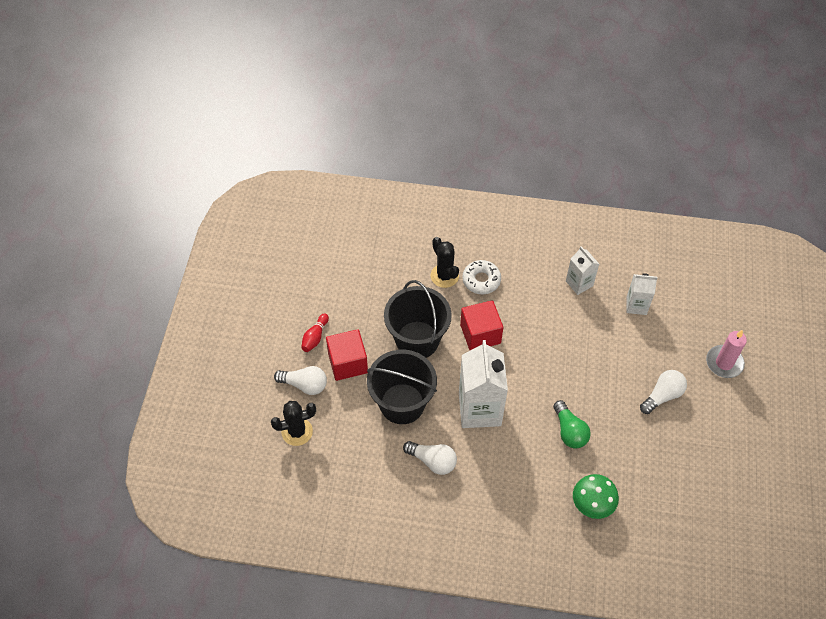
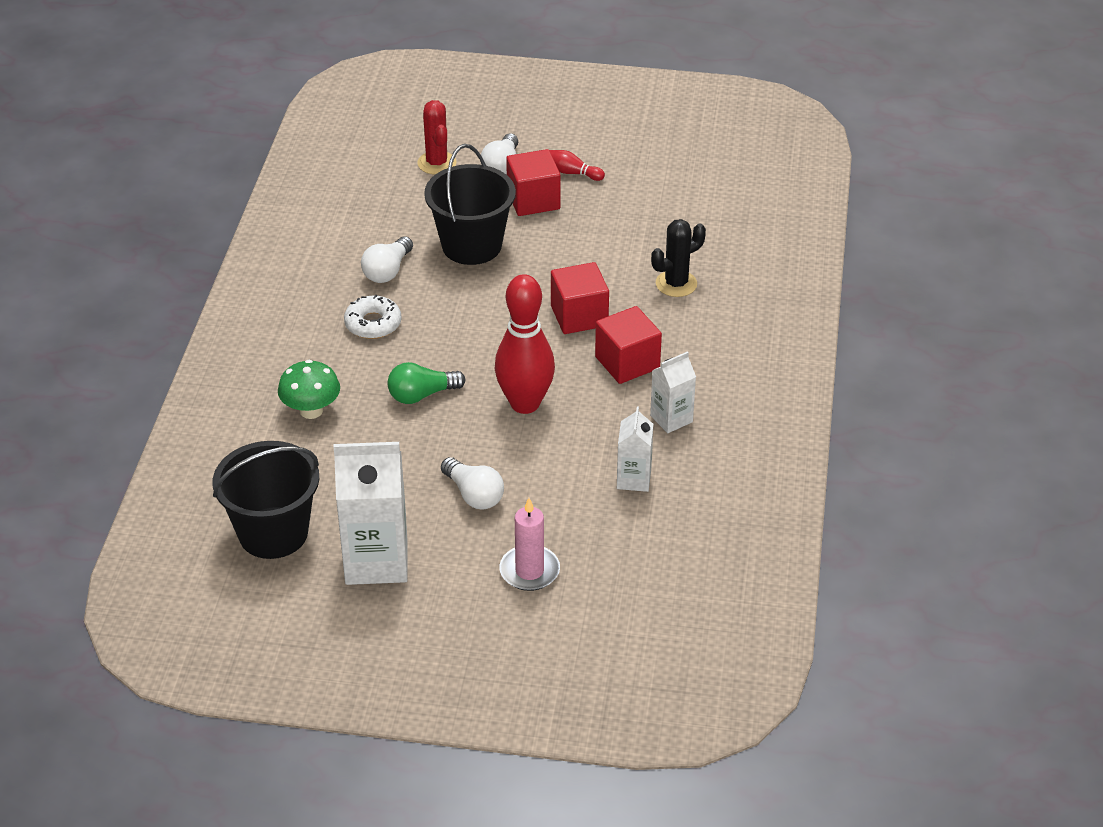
camera: 90 degrees right, 15 degrees down
(297, 431) = (437, 163): black cactus -> red cactus
(417, 340) = (569, 258): black bucket -> black bucket (273, 533)
(479, 409) = (460, 313): white carton -> white carton (376, 561)
(481, 280) = (671, 319): white donut -> white donut (373, 324)
(527, 306) = (627, 362): none -> red cube
(572, 367) = (525, 403): none -> red bowling pin

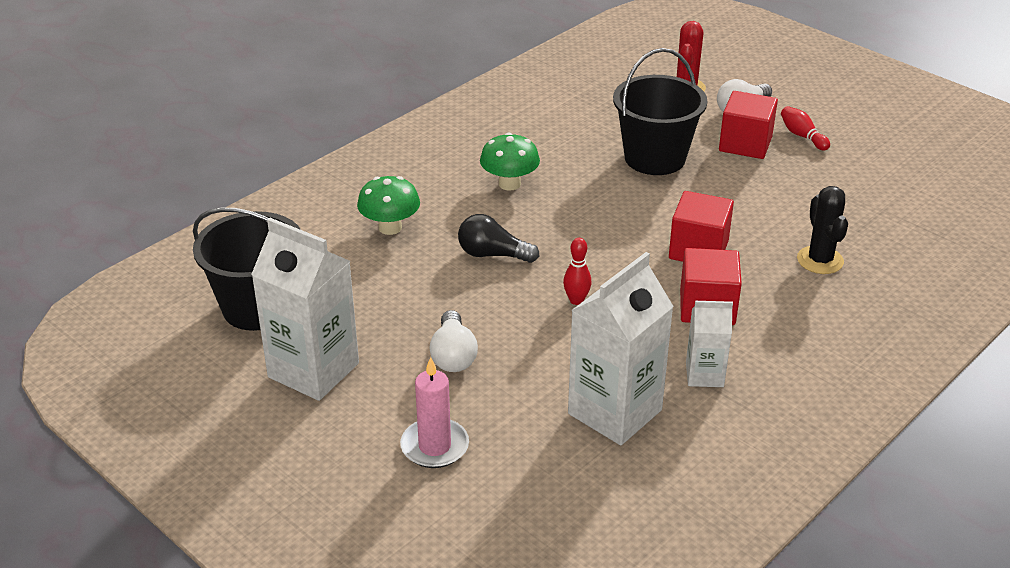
camera: 35 degrees right, 5 degrees down
(373, 324) = (509, 184): white donut -> green mushroom
(387, 271) = (563, 150): white light bulb -> none
(422, 395) = (493, 254): green light bulb -> black light bulb
(525, 403) = (576, 300): red bowling pin -> red bowling pin, size x0.43
(633, 479) = (615, 412): white carton -> white carton, size x1.85
(676, 284) = (820, 260): black cactus -> black cactus turned 75 degrees clockwise

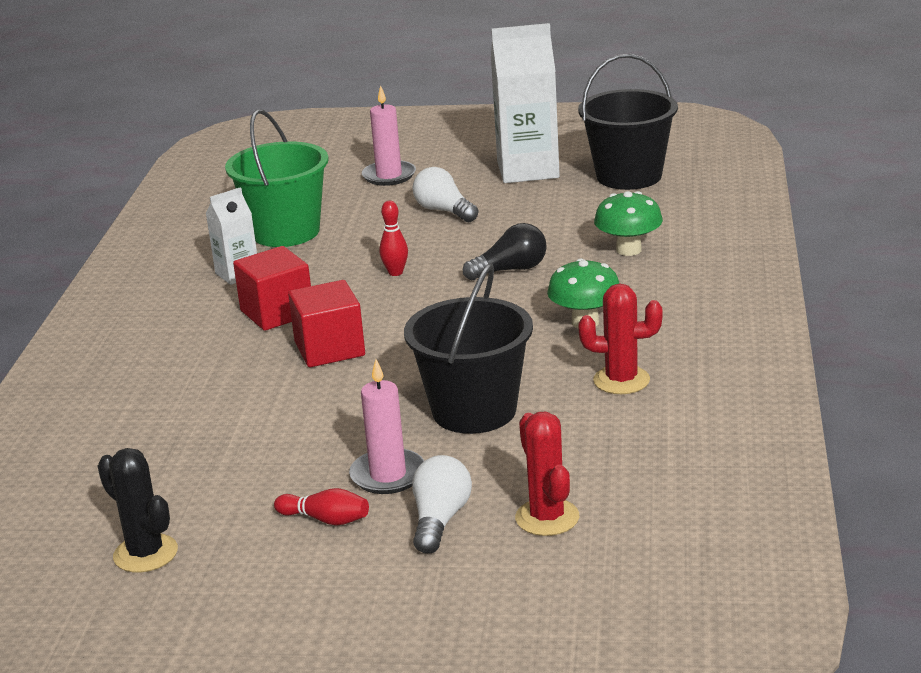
camera: 145 degrees right, 10 degrees down
(548, 136) = (621, 380): none -> red cactus
(615, 412) = (286, 232): white carton -> green bucket
(745, 144) = (388, 475): red cube -> pink candle
(820, 260) = (199, 390): black cactus -> black cactus (145, 554)

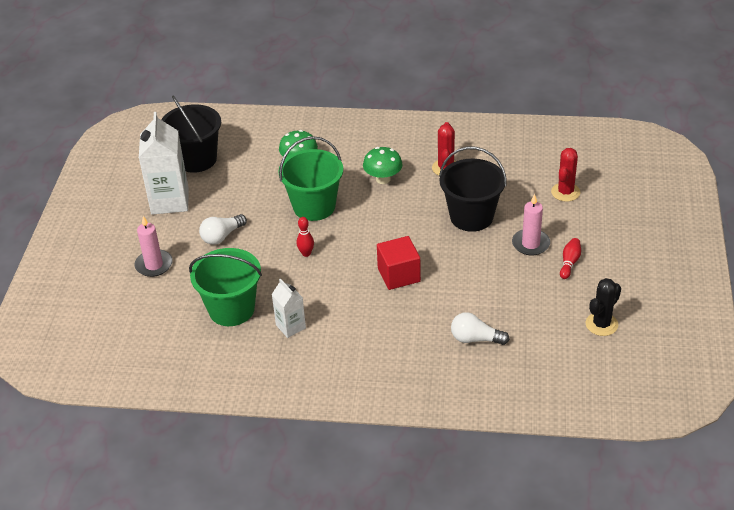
camera: 90 degrees left, 15 degrees up
(277, 313) = (349, 302): red cube -> none
(440, 520) = (568, 225): white light bulb -> white light bulb (475, 339)
(511, 270) = (314, 206): black light bulb -> green bucket
(547, 518) = (565, 192): red cactus -> red cactus turned 45 degrees counterclockwise

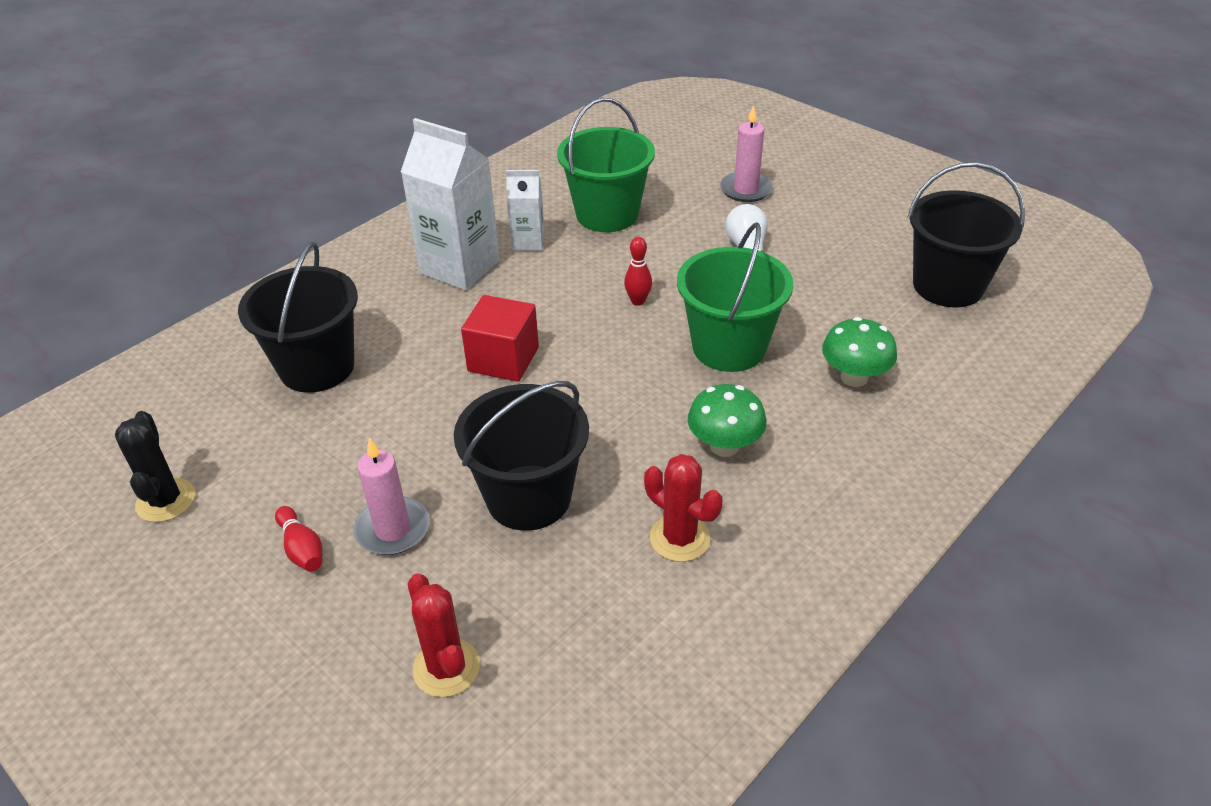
camera: 125 degrees right, 0 degrees up
(170, 201) = (865, 236): white carton -> white carton (460, 267)
(475, 339) = (317, 367): white light bulb -> black bucket

